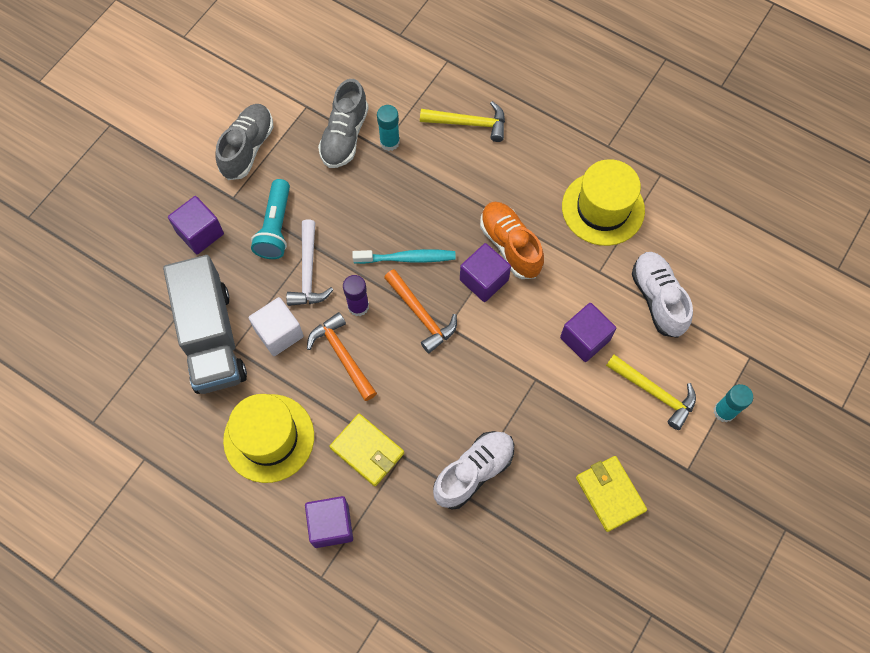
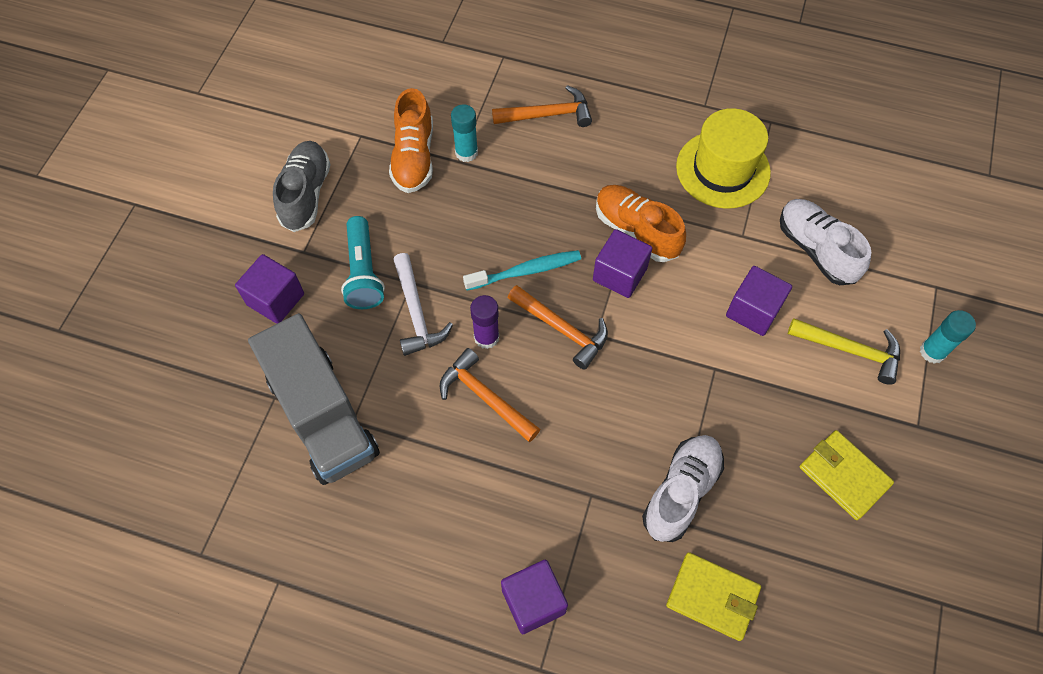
camera: 15 degrees left, 5 degrees down
(269, 438) = (426, 515): yellow hat -> none
(279, 333) = (402, 390): white cube -> none
(345, 136) = (414, 157): grey shoe -> orange shoe
(367, 451) = (548, 500): yellow wallet -> yellow wallet (712, 597)
(469, 123) = (548, 114): yellow hammer -> orange hammer

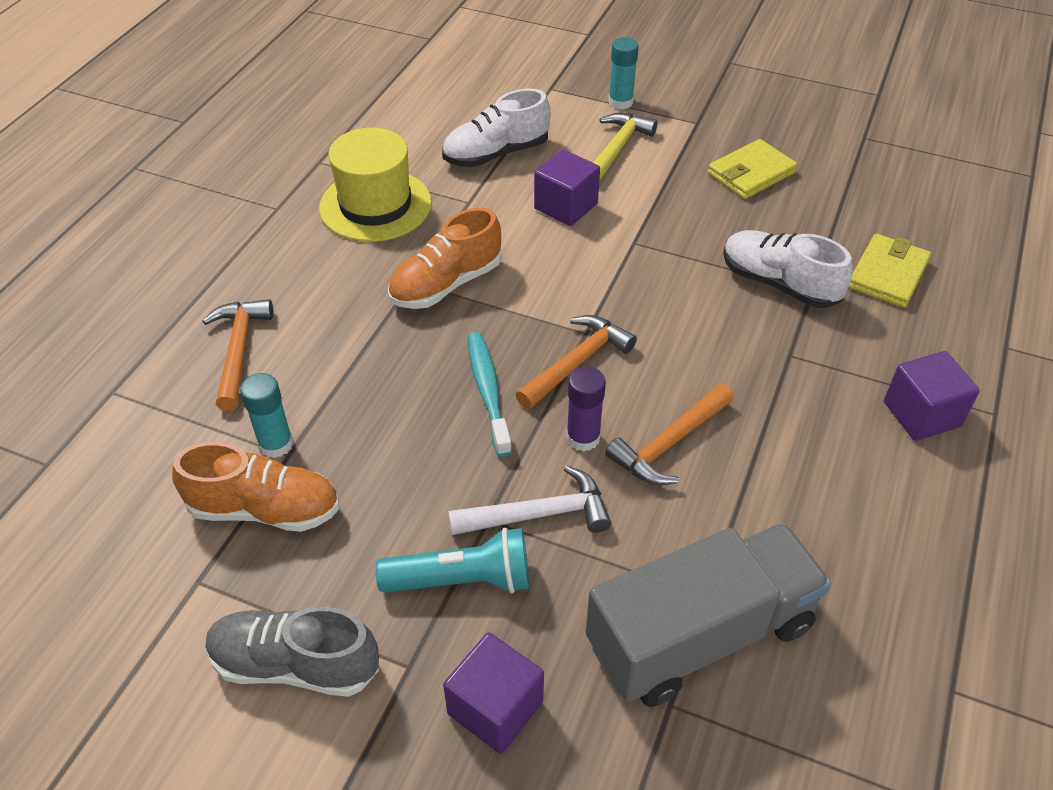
camera: 85 degrees left, 15 degrees down
(619, 274) = (505, 304): purple cube -> none

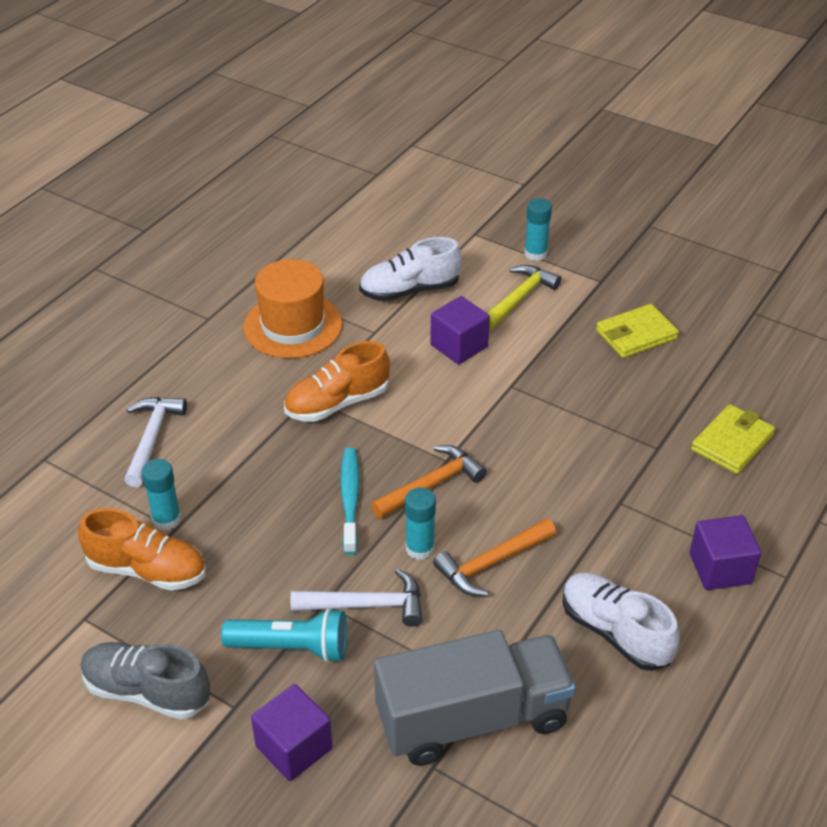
camera: 10 degrees right, 5 degrees down
(239, 350) = (152, 438): orange hammer -> white hammer
(375, 205) = (293, 326): yellow hat -> orange hat
(583, 438) = (420, 548): purple glue stick -> turquoise glue stick
(779, 284) = (630, 439): white shoe -> white shoe (615, 632)

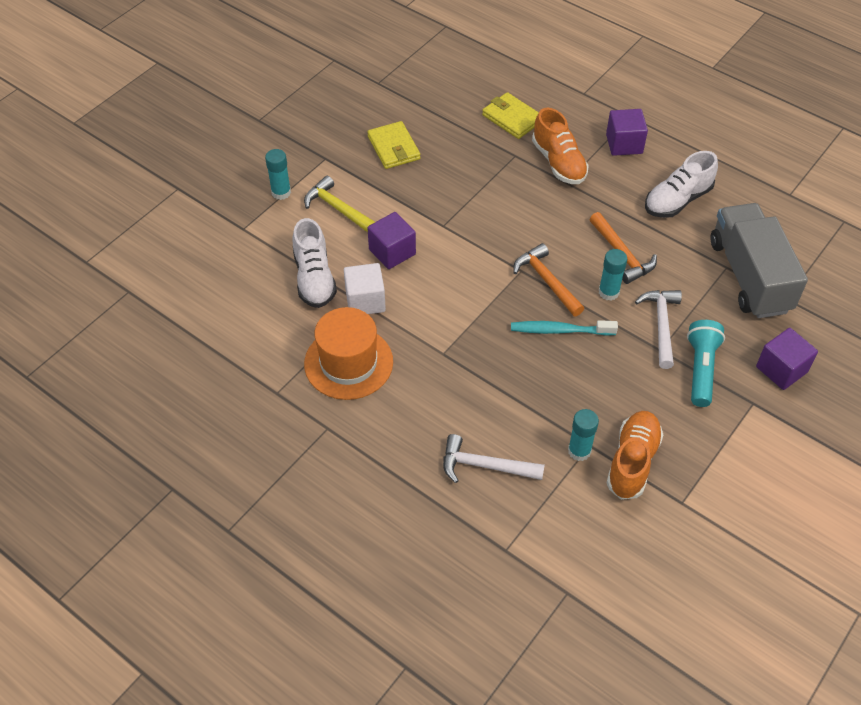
camera: 85 degrees left, 10 degrees up
(147, 691) = (745, 456): grey shoe -> none
(337, 403) = (452, 334): orange shoe -> orange shoe (558, 162)
(381, 331) = (365, 301): none -> white cube

